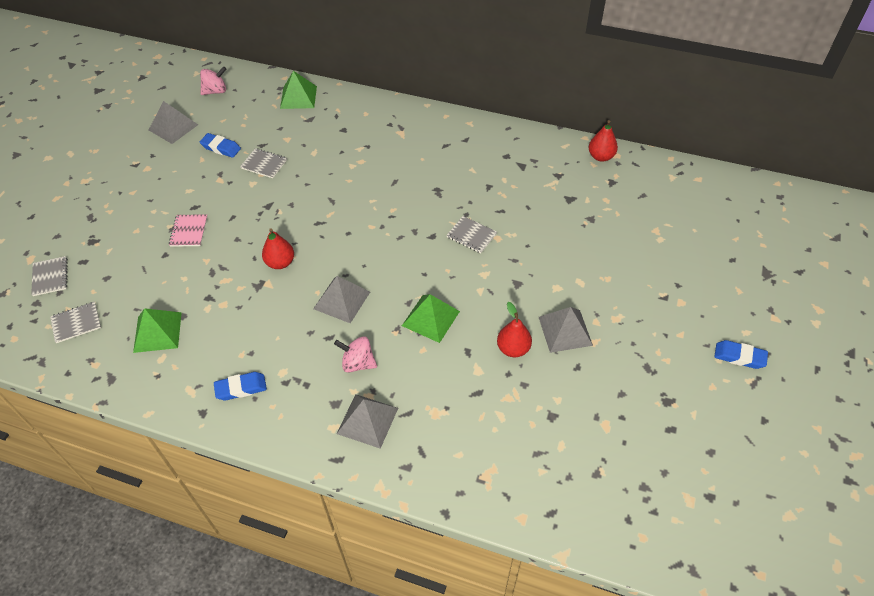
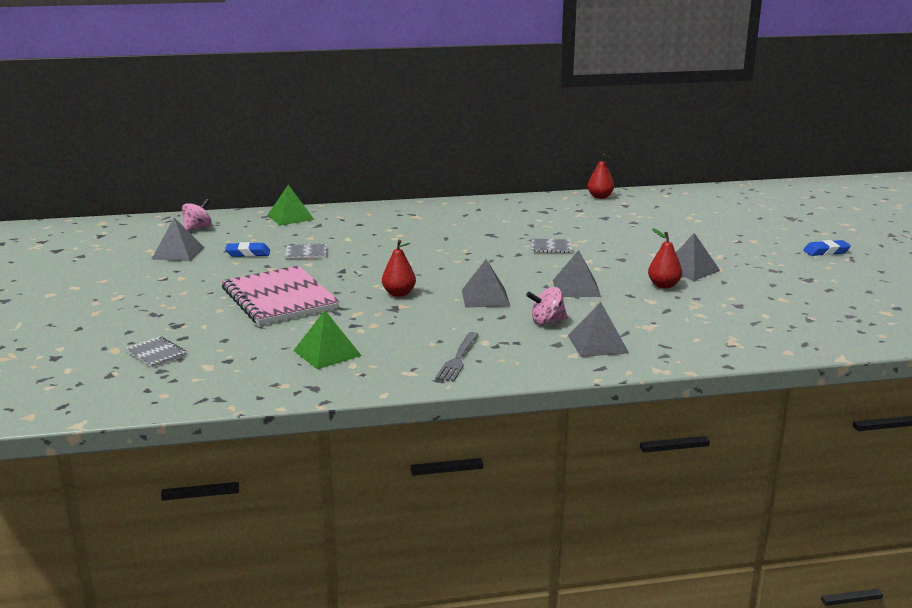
camera: 30 degrees left, 30 degrees down
(76, 323) = (227, 369): grey notebook -> none
(189, 231) = (279, 298): pink notebook -> pink notebook, size x2.39
(241, 388) = (458, 359): blue eraser -> grey fork
(430, 318) = (576, 288): green pyramid -> grey pyramid

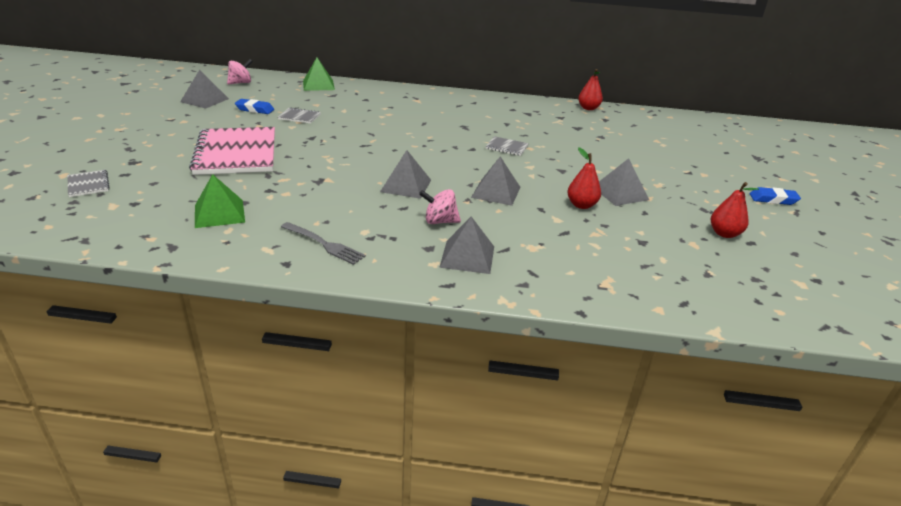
camera: 15 degrees right, 10 degrees up
(399, 293) = (336, 167): red pear -> red pear (724, 234)
(458, 359) = (324, 244): grey fork -> grey fork turned 90 degrees counterclockwise

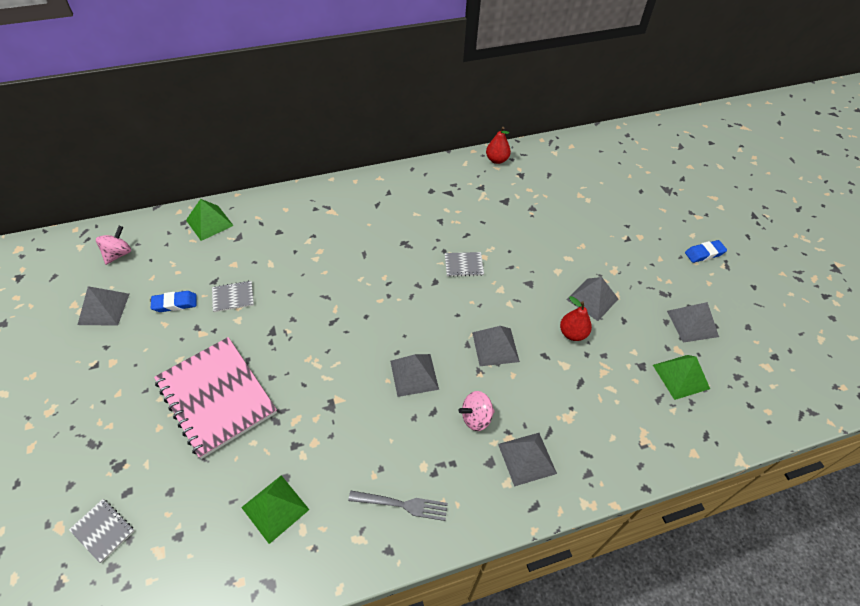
camera: 25 degrees left, 20 degrees up
(683, 260) = (681, 376): none -> green pyramid
(724, 234) = (692, 323): red pear -> grey pyramid

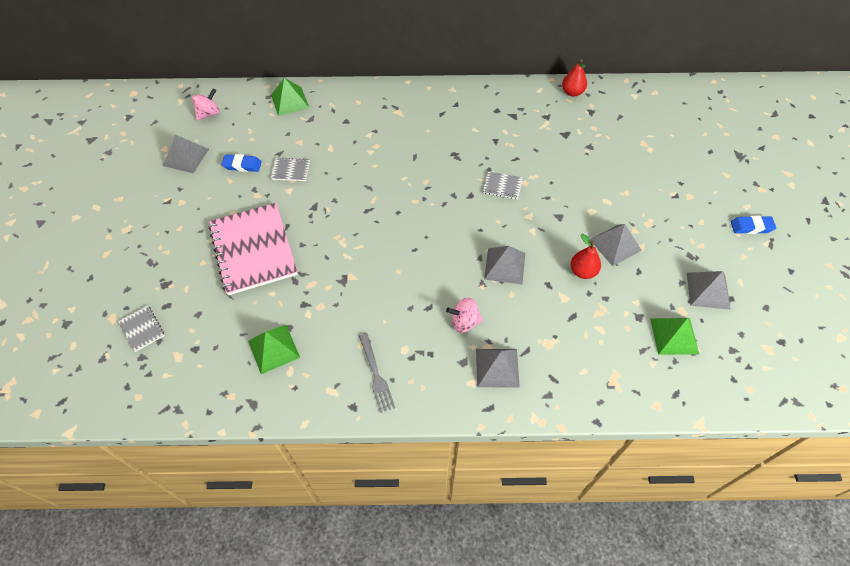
camera: 20 degrees right, 5 degrees up
(402, 505) = (376, 375): grey fork -> grey fork turned 45 degrees clockwise
(414, 375) = (423, 272): grey pyramid -> none

